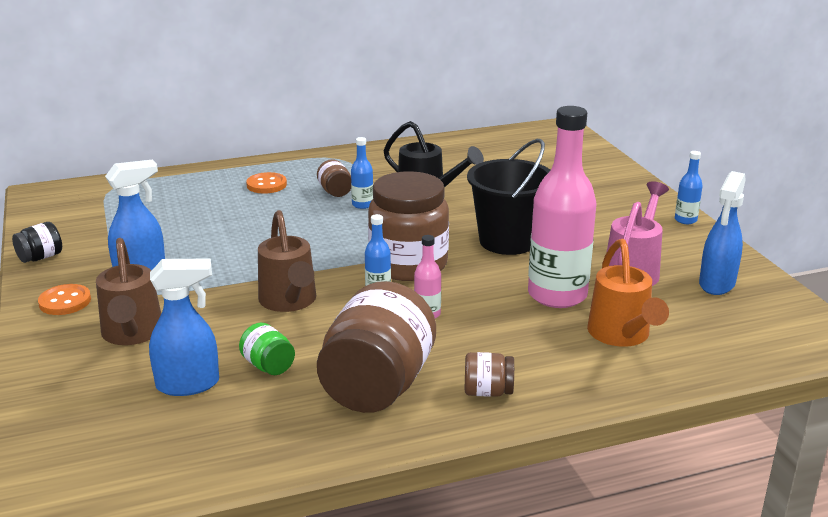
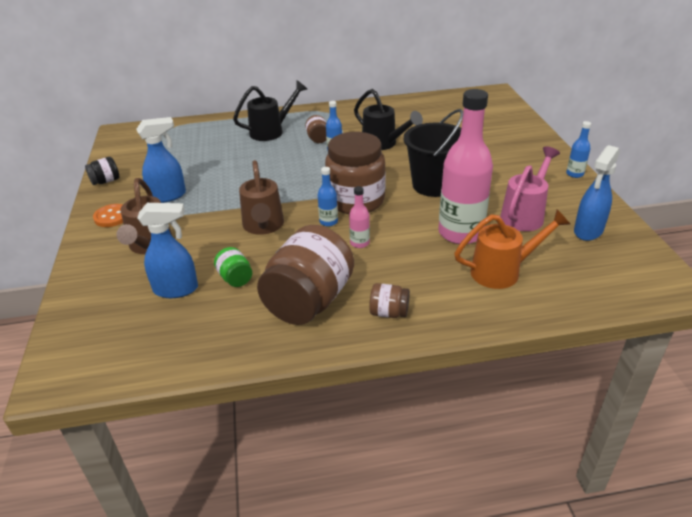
camera: 10 degrees right, 10 degrees up
(266, 185) = (271, 131): orange button -> black watering can
(621, 335) = (502, 271): orange watering can -> orange watering can turned 105 degrees counterclockwise

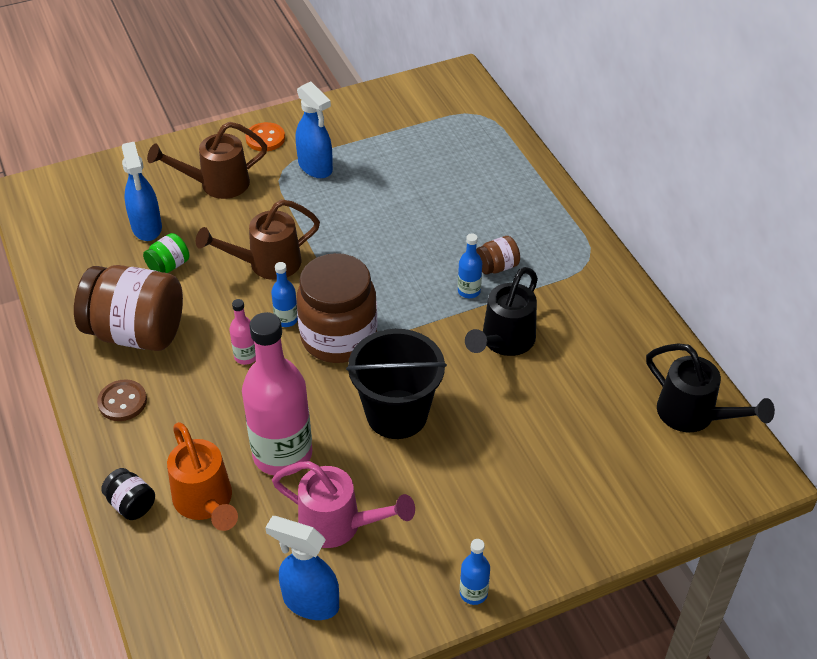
camera: 75 degrees right, 10 degrees up
(106, 181) = (336, 107): black jar -> black jar (131, 504)
(271, 131) = (504, 213): black watering can -> black watering can (693, 415)
(389, 312) = (122, 402): brown jar -> brown button

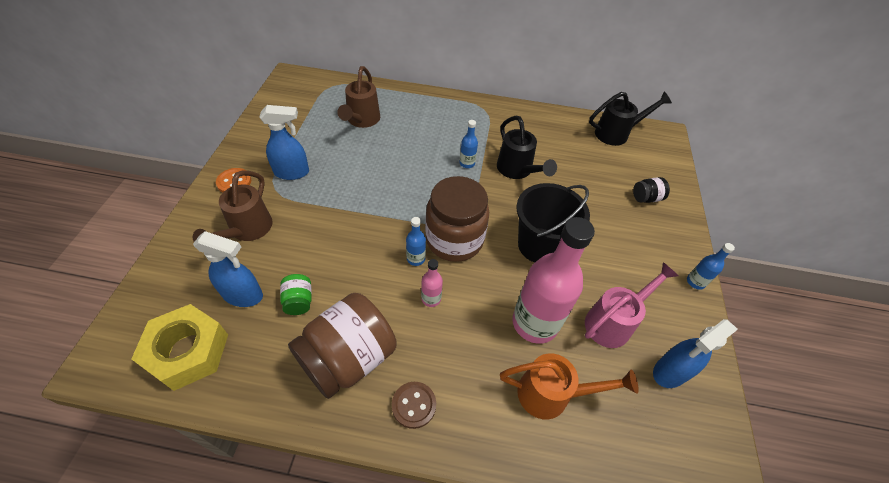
camera: 60 degrees left, 5 degrees up
(71, 231) = (188, 351): none -> yellow nut
(131, 504) = (524, 451): black jar -> black jar (646, 198)
(267, 264) = (354, 243): brown watering can -> brown watering can (362, 120)
(497, 267) = (458, 143): brown jar -> none

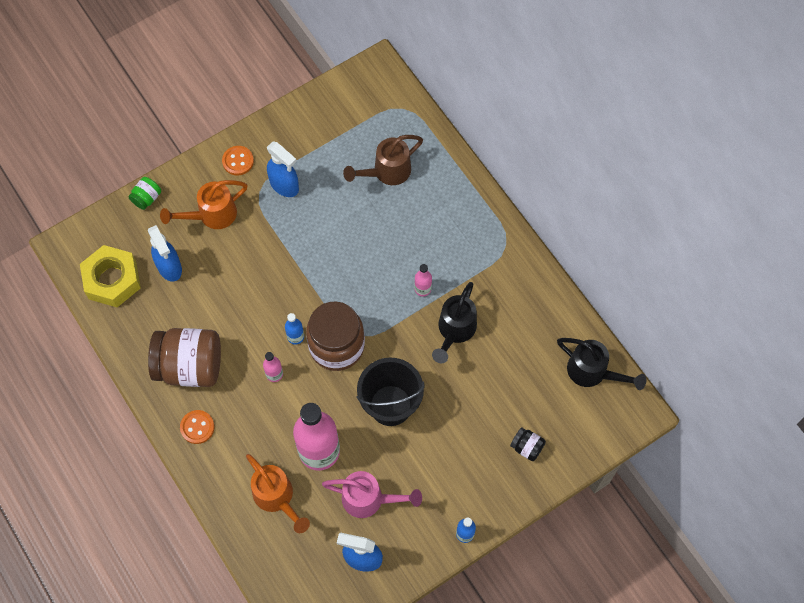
camera: 50 degrees right, 15 degrees up
(247, 230) = (212, 215): brown watering can -> orange watering can
(299, 301) = (196, 301): green jar -> green jar (147, 198)
(414, 405) = (197, 427): brown button -> orange button
(467, 163) = (422, 289): blue bottle -> pink bottle

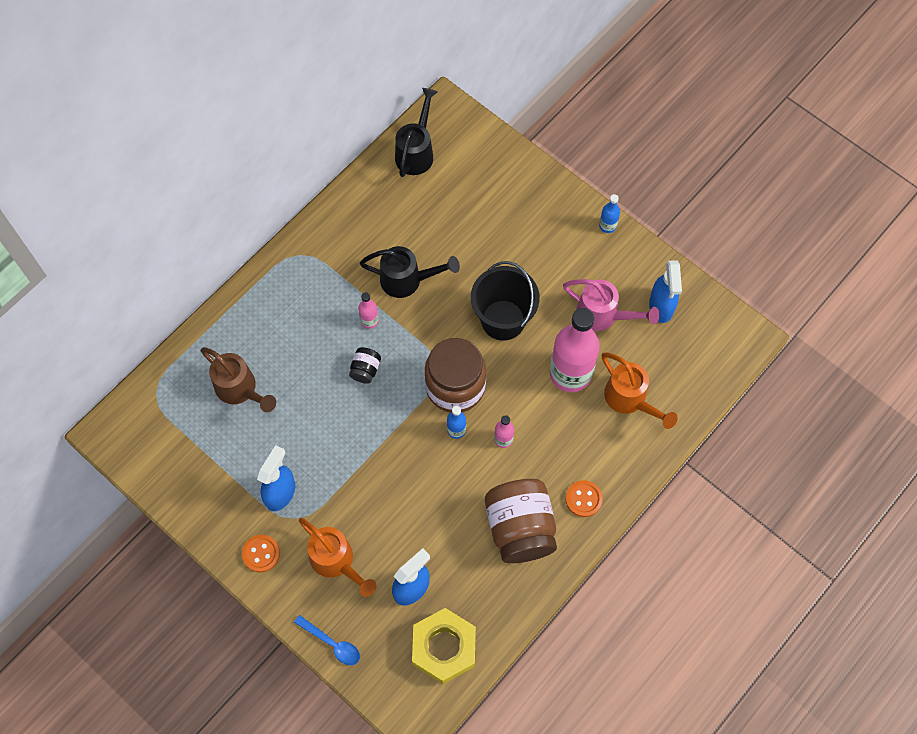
camera: 105 degrees left, 0 degrees up
(147, 198) = (332, 643): green jar -> blue spoon
(277, 498) = (630, 400): orange watering can -> orange watering can turned 105 degrees clockwise
(369, 499) = (603, 315): pink watering can -> pink watering can turned 120 degrees clockwise
(526, 447) = (508, 192): black jar -> black jar (365, 370)

